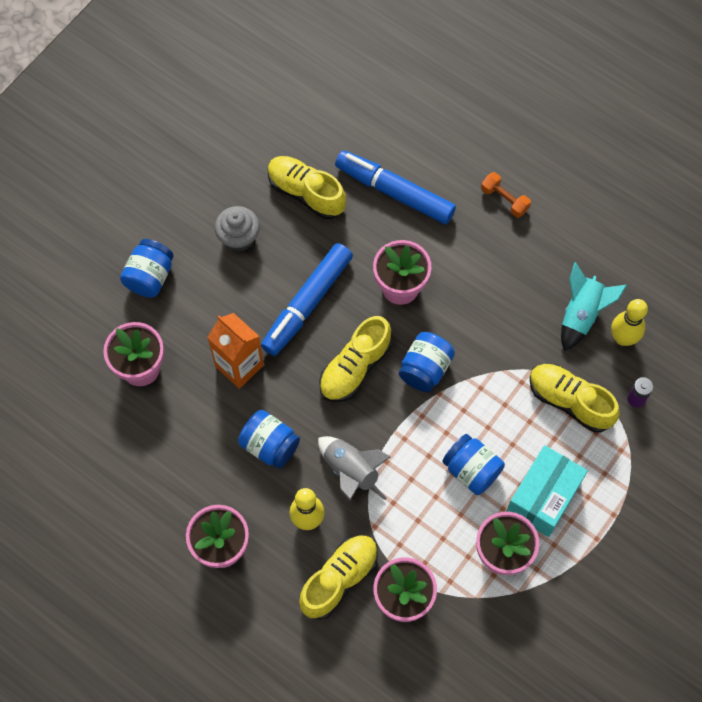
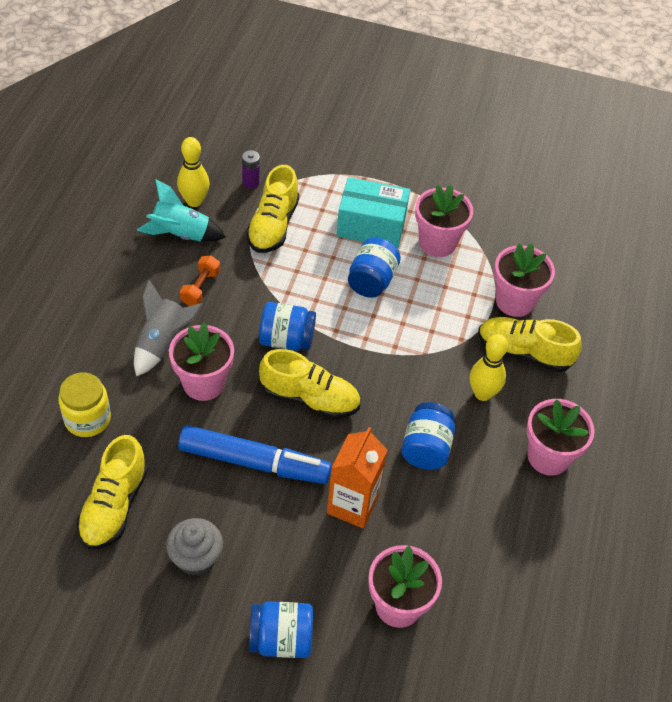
camera: 115 degrees left, 15 degrees down
(351, 471) = (419, 372): grey rocket -> grey rocket (162, 343)
(394, 192) = (87, 419): blue marker -> yellow jar
(504, 199) = (69, 319): orange dumbbell -> orange dumbbell (200, 288)

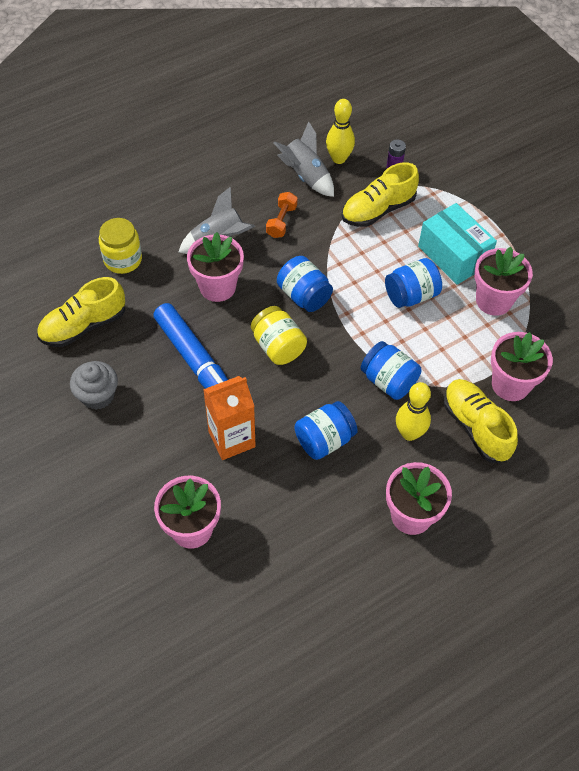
camera: 45 degrees right, 5 degrees up
(180, 234) = (305, 176): turquoise rocket -> grey rocket
(200, 288) = (281, 221): orange dumbbell -> orange dumbbell turned 45 degrees counterclockwise
(281, 639) = (95, 487): blue jar -> blue jar (388, 381)
(309, 398) = (278, 346): yellow shoe -> yellow jar

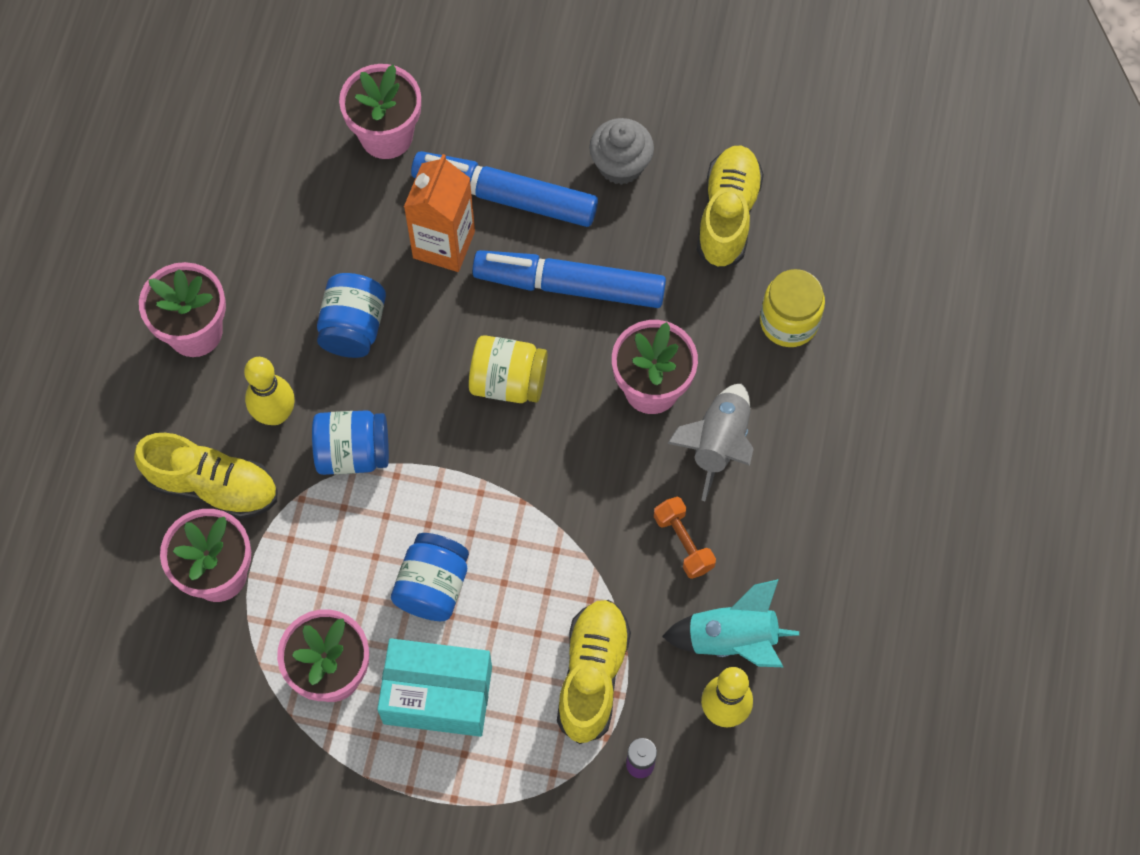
camera: 135 degrees right, 10 degrees up
(172, 434) = (505, 196): none -> blue marker
(304, 296) = (548, 468): blue jar -> none
(305, 176) = (732, 639): grey rocket -> turquoise rocket

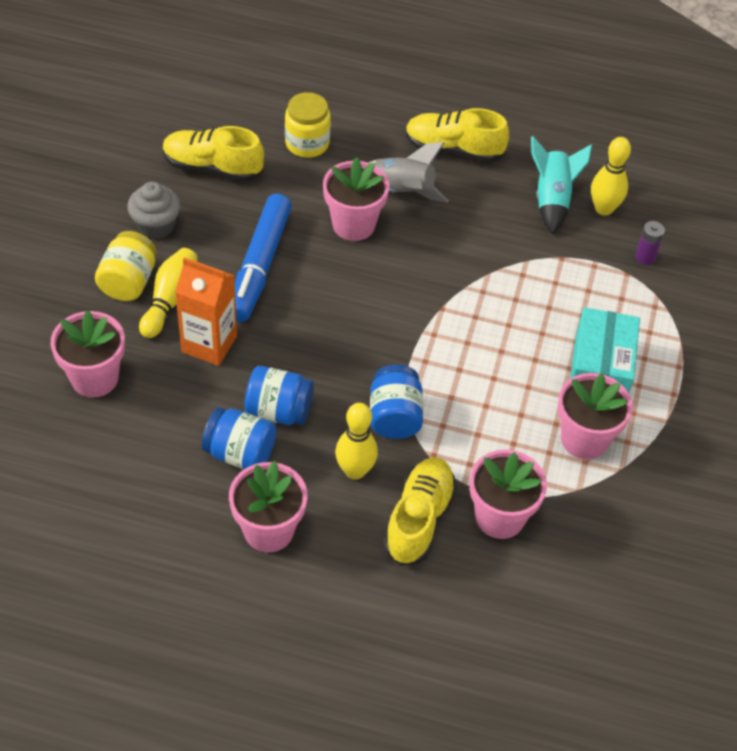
camera: 90 degrees left, 15 degrees down
(433, 586) = (511, 369): blue jar -> blue jar (240, 453)
(505, 196) = (170, 300): blue marker -> yellow bowling pin
(508, 381) = (339, 310): yellow jar -> yellow jar (128, 281)
(592, 675) = (580, 278): yellow shoe -> yellow shoe (453, 149)
(683, 542) = (478, 218): orange dumbbell -> none

